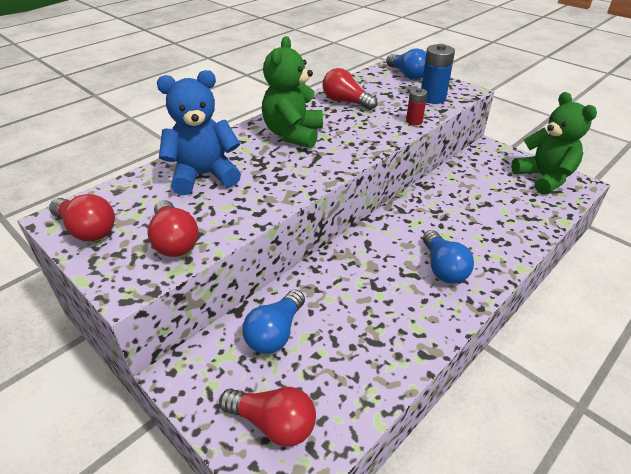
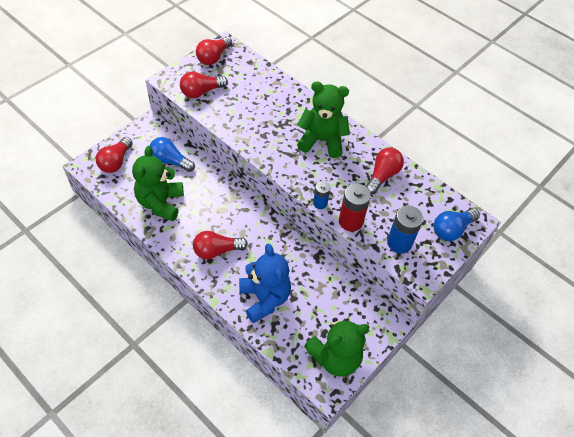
camera: 85 degrees right, 15 degrees up
(204, 176) = (265, 97): blue teddy bear -> blue teddy bear (264, 298)
(368, 339) = (161, 203): none -> green teddy bear
(394, 138) = (320, 203): none -> blue battery
(414, 121) = (350, 221): red battery -> red battery, size x1.69
(443, 268) = (217, 250): blue light bulb -> red light bulb

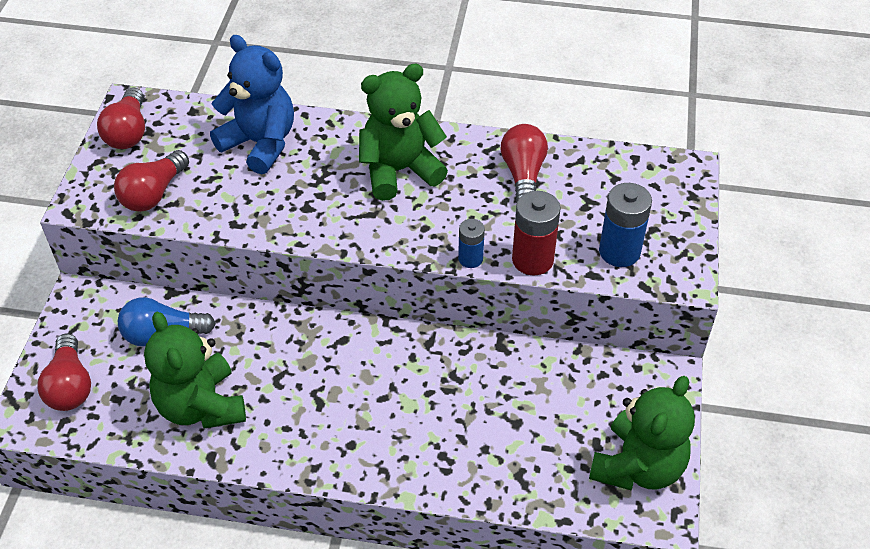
camera: 30 degrees left, 5 degrees down
(217, 250) = (350, 424): red light bulb -> none
(264, 298) = (477, 449): blue teddy bear -> blue teddy bear (260, 144)
(451, 230) = (670, 196): blue light bulb -> none

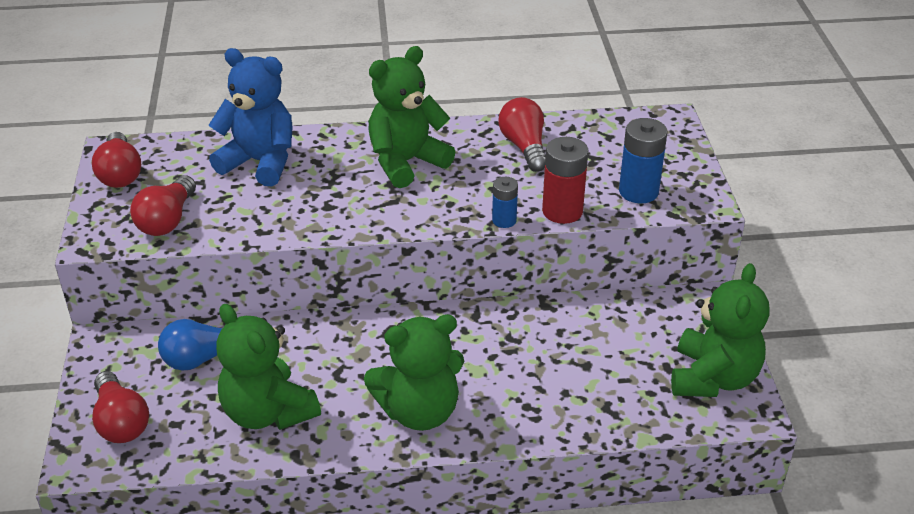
camera: 15 degrees left, 10 degrees down
(339, 437) = (419, 411): none -> green teddy bear

